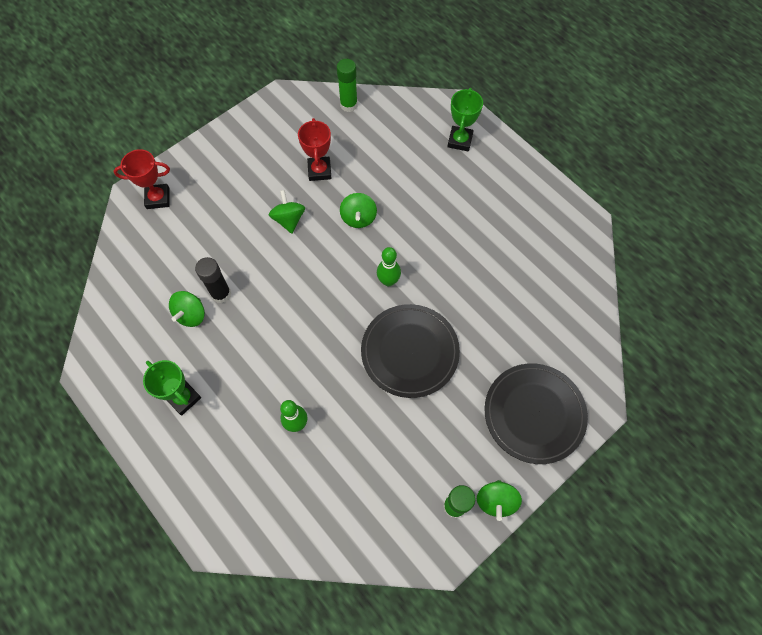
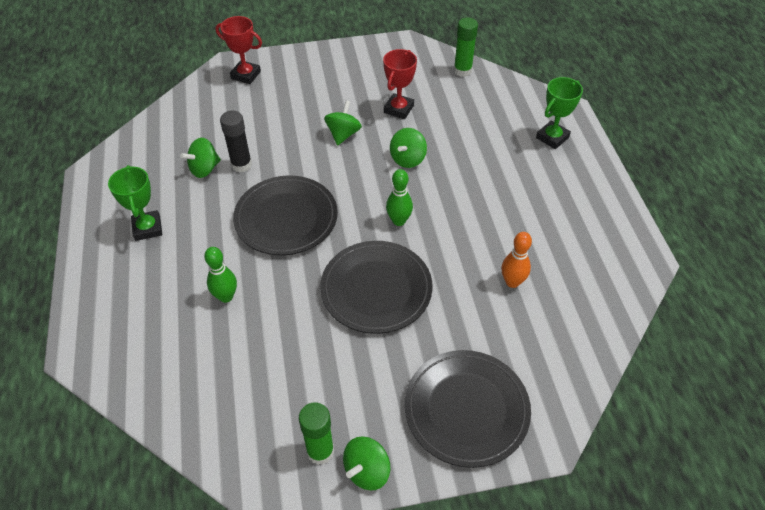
camera: 30 degrees right, 15 degrees down
(296, 326) = (286, 218): none -> black plate
(505, 291) = (512, 282): none -> orange bowling pin

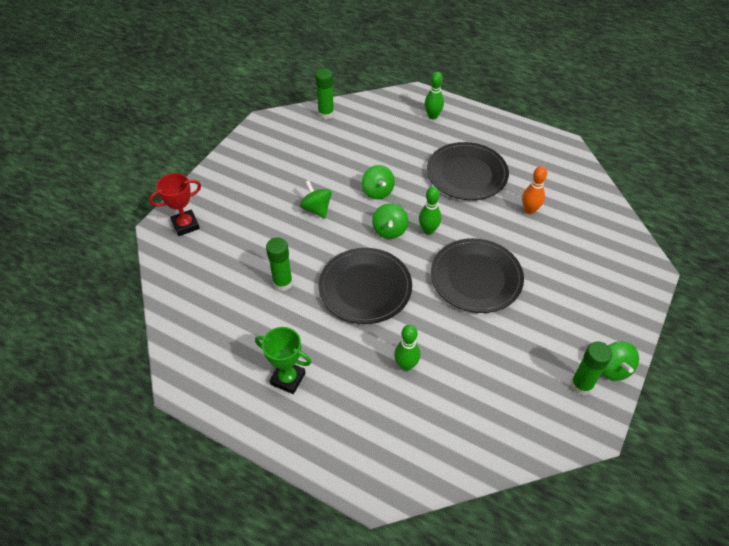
camera: 50 degrees left, 0 degrees up
(204, 169) = (262, 308): green spinning top -> green spinning top (389, 230)
(241, 165) = (283, 283): black glue stick -> green glue stick
(399, 109) = (325, 166): red trophy -> none
(466, 409) = (605, 292): black plate -> black plate (466, 174)
(552, 137) = (432, 116): green trophy -> green bowling pin

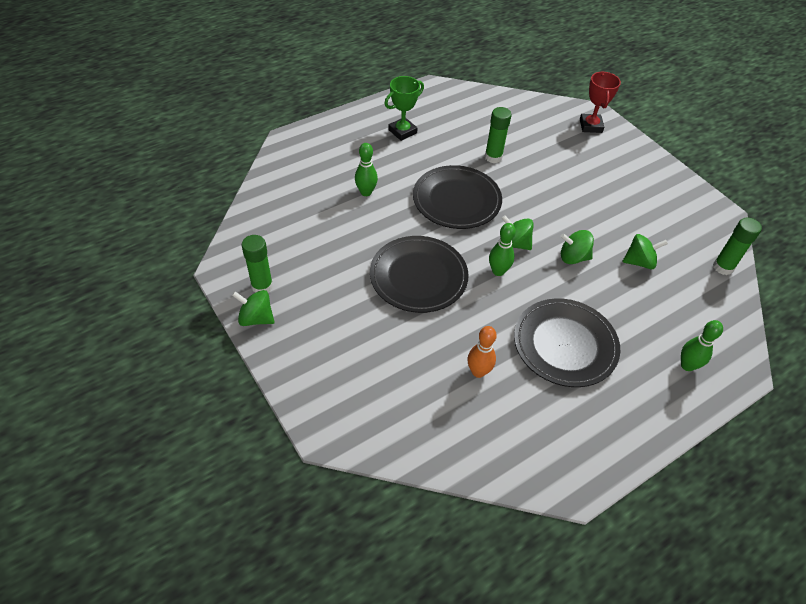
camera: 115 degrees right, 0 degrees up
(316, 209) = (570, 206): green spinning top -> green spinning top (639, 262)

